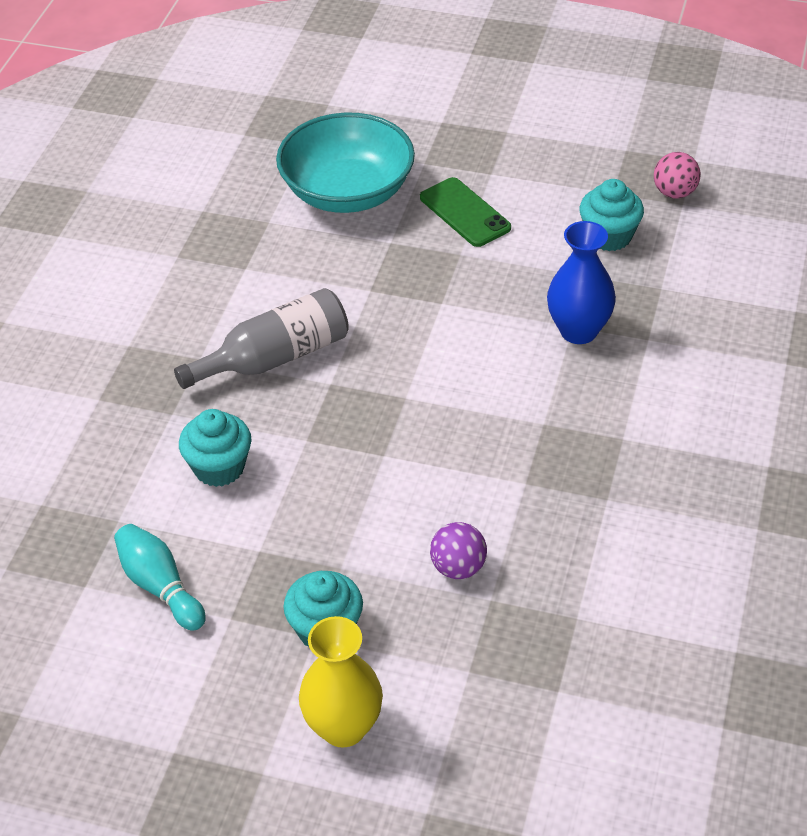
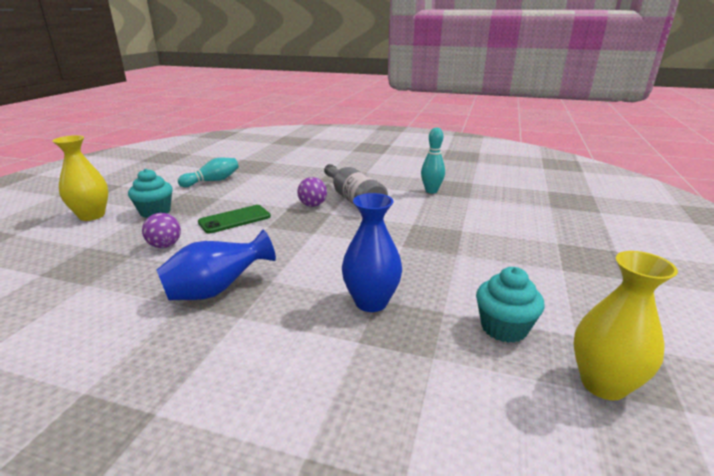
camera: 90 degrees right, 20 degrees down
(219, 467) = (278, 189): turquoise cupcake -> none
(239, 262) = (431, 191): none -> turquoise bowling pin
(298, 409) = (312, 205): none -> purple ball
(347, 192) = (508, 217): turquoise bowl -> none
(464, 213) = (505, 257): green phone -> green phone (235, 219)
(572, 472) = (217, 290): none -> blue vase
(674, 193) = (603, 384): pink ball -> yellow vase

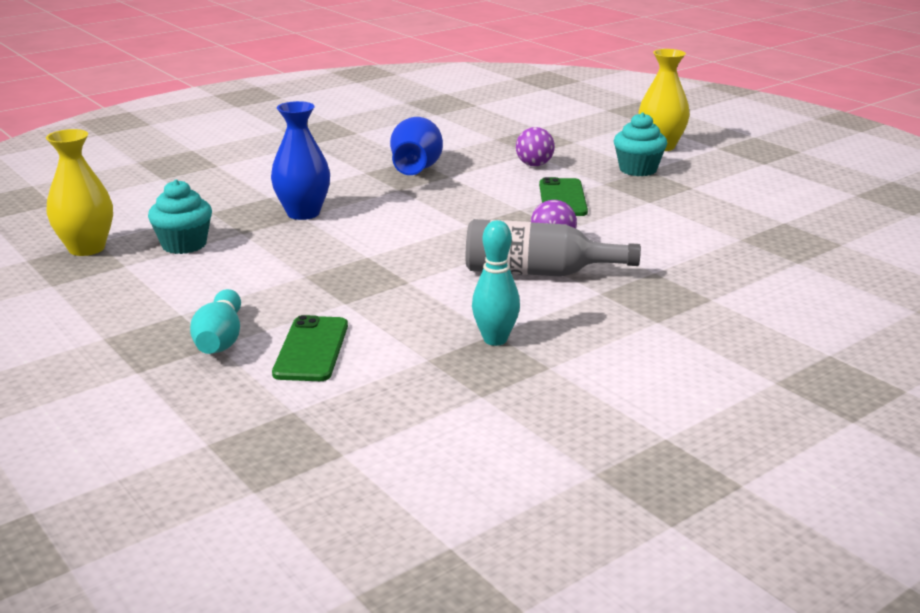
camera: 125 degrees right, 0 degrees up
(212, 181) = (730, 208): turquoise bowling pin -> turquoise bowling pin (220, 339)
(511, 220) = (311, 349): none -> green phone

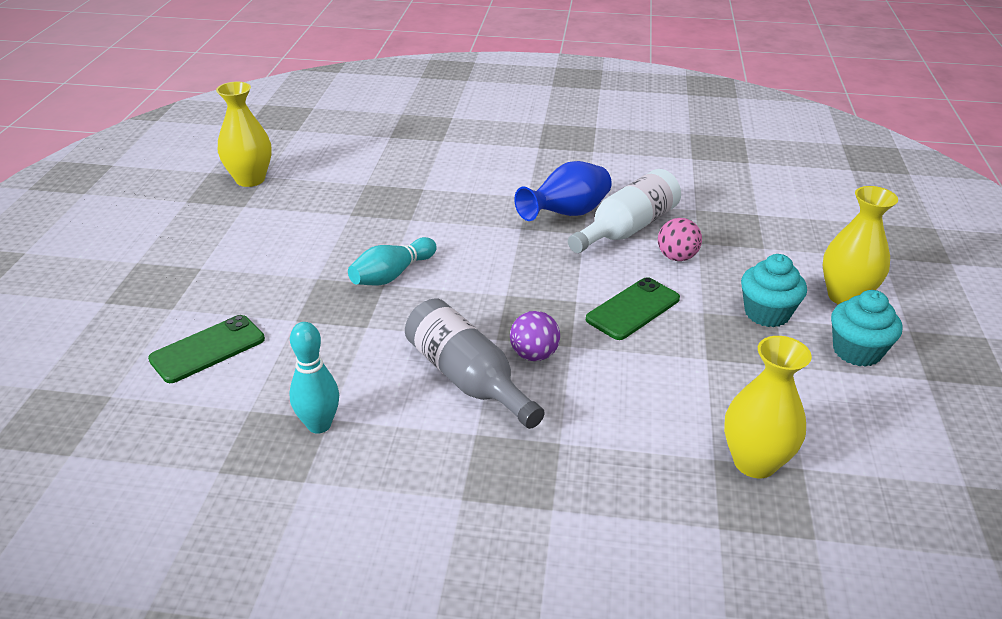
camera: 45 degrees right, 10 degrees up
(184, 245) = (301, 206): turquoise cupcake -> turquoise cupcake (856, 351)
(220, 339) = (181, 304): turquoise bowling pin -> turquoise bowling pin (392, 275)
(303, 213) = (416, 216): blue vase -> none
(473, 163) = (627, 229): none -> white bottle
(534, 165) = (676, 257): purple ball -> pink ball
(760, 230) = (754, 462): none -> yellow vase

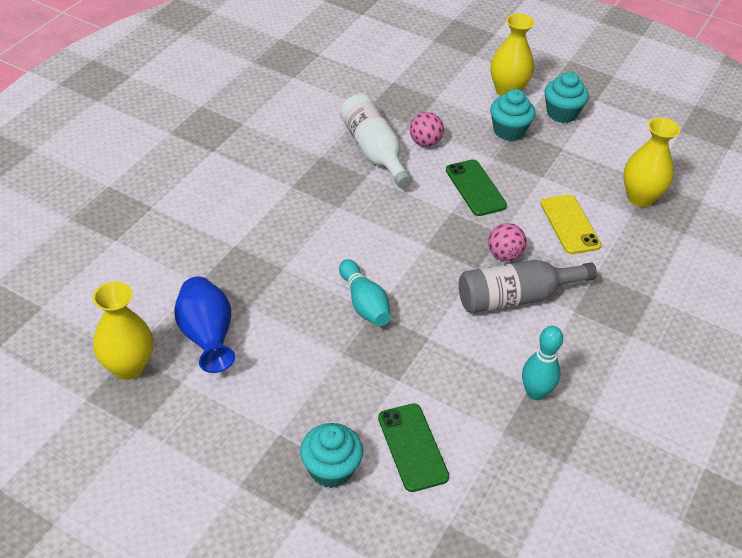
camera: 70 degrees left, 10 degrees up
(166, 305) = (331, 469): none -> turquoise cupcake
(534, 355) = (504, 255): purple ball -> pink ball
(566, 214) = (334, 175): blue vase -> blue vase (207, 337)
(635, 400) = (569, 224): none -> yellow phone

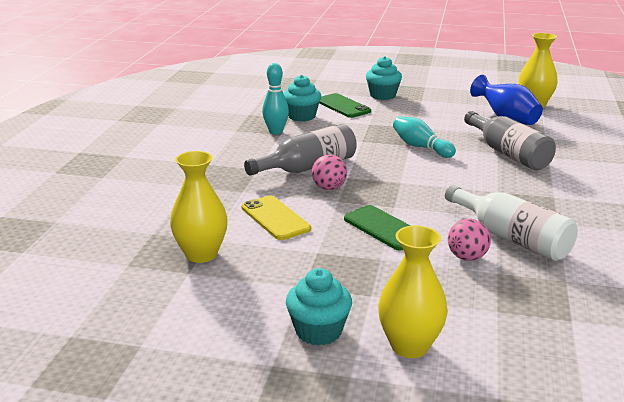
camera: 165 degrees right, 20 degrees down
(273, 263) = (508, 153): none -> grey bottle
(509, 131) = (378, 291): turquoise cupcake -> turquoise cupcake (301, 116)

